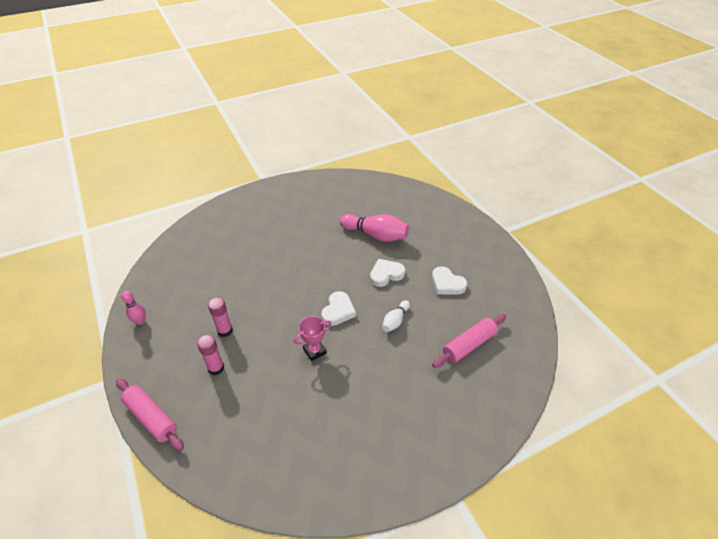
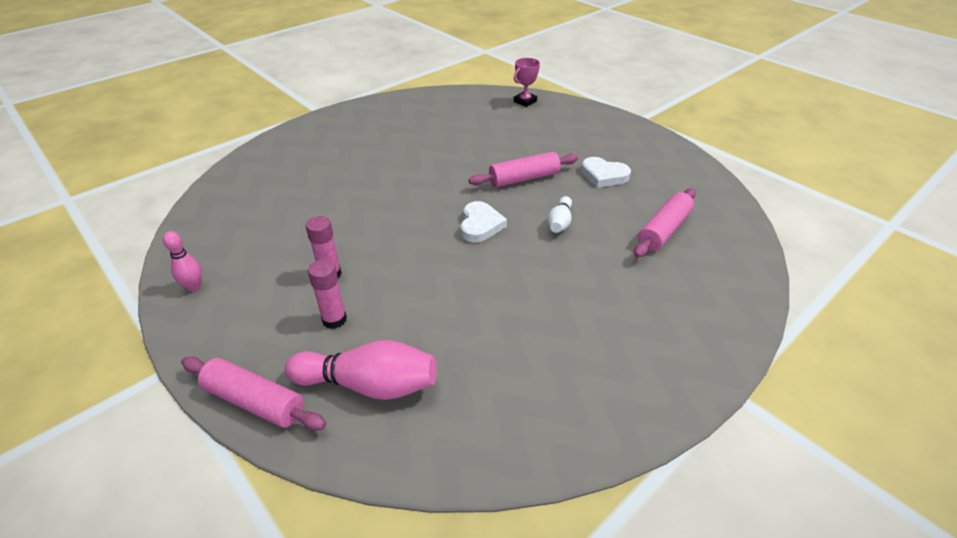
camera: 15 degrees left, 5 degrees down
(314, 351) = (469, 273): pink trophy -> pink trophy (525, 101)
(376, 235) = (491, 143): pink bowling pin -> pink bowling pin (369, 385)
(386, 274) = (524, 178): white heart -> pink rolling pin

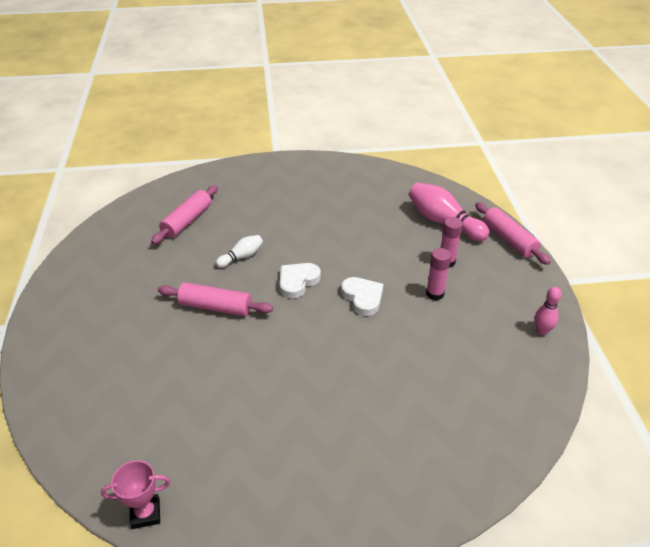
camera: 145 degrees left, 0 degrees up
(525, 101) = (67, 420): pink trophy -> pink trophy (145, 513)
(604, 175) = (154, 277): white heart -> white heart (363, 298)
(664, 230) = (187, 221): pink rolling pin -> pink rolling pin turned 45 degrees counterclockwise

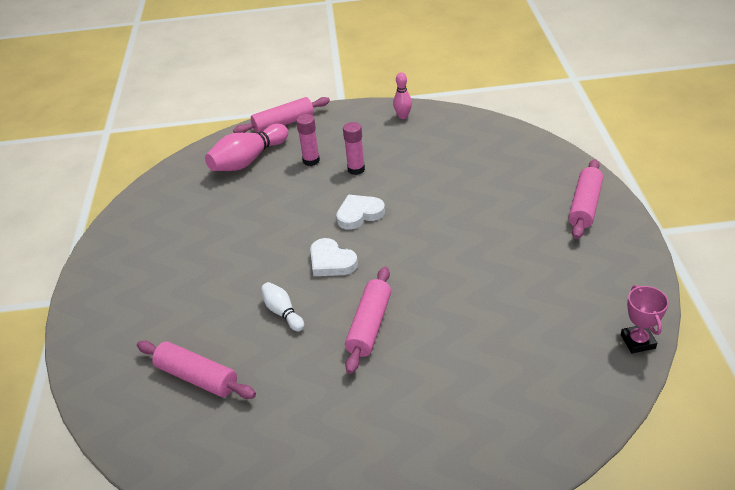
camera: 85 degrees left, 0 degrees up
(374, 499) = (584, 206): none -> pink rolling pin

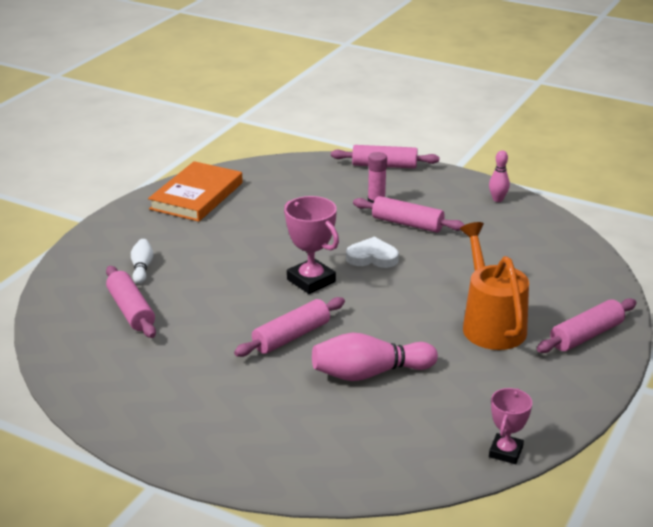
camera: 30 degrees right, 10 degrees down
(144, 225) = (196, 196): none -> orange book
(248, 160) = (324, 182): pink bowling pin -> pink bowling pin (369, 373)
(283, 312) = (235, 298): white bowling pin -> white bowling pin (142, 268)
(331, 261) = (311, 281): white heart -> pink trophy
(356, 169) = (407, 224): pink glue stick -> pink rolling pin
(509, 230) = (490, 324): none -> orange watering can

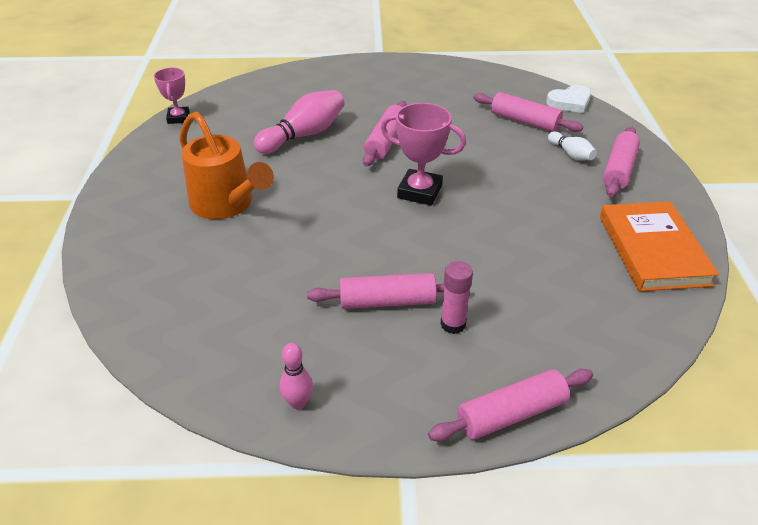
camera: 150 degrees right, 10 degrees up
(372, 257) = (387, 238): white heart -> white heart (569, 102)
(586, 335) = (131, 223): pink rolling pin -> pink rolling pin (619, 170)

